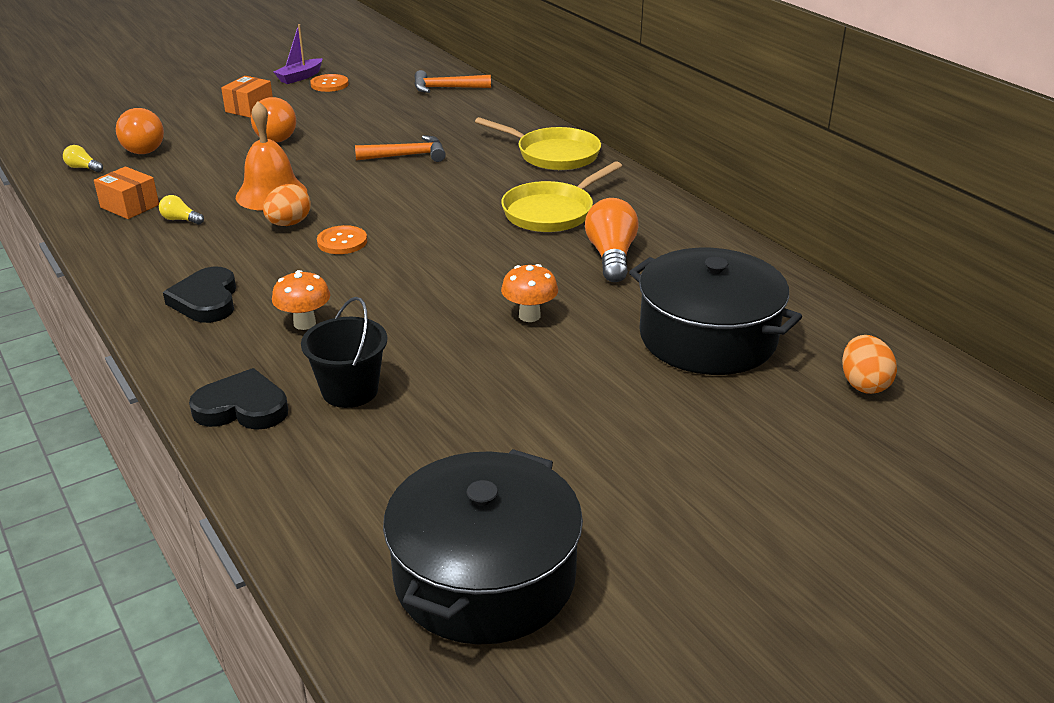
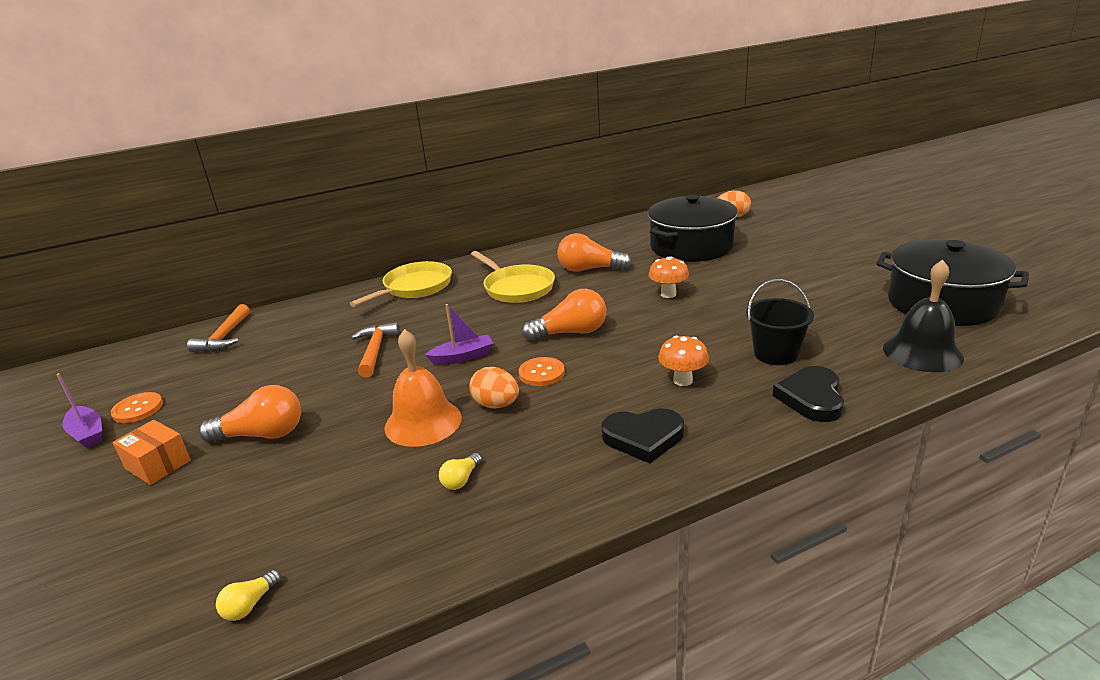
camera: 80 degrees left, 5 degrees down
(129, 206) = (406, 530): orange box -> none
(143, 146) = (212, 549): orange light bulb -> orange light bulb (571, 333)
(327, 518) = (922, 352): none -> black bell
(385, 198) = (463, 357): none -> purple boat

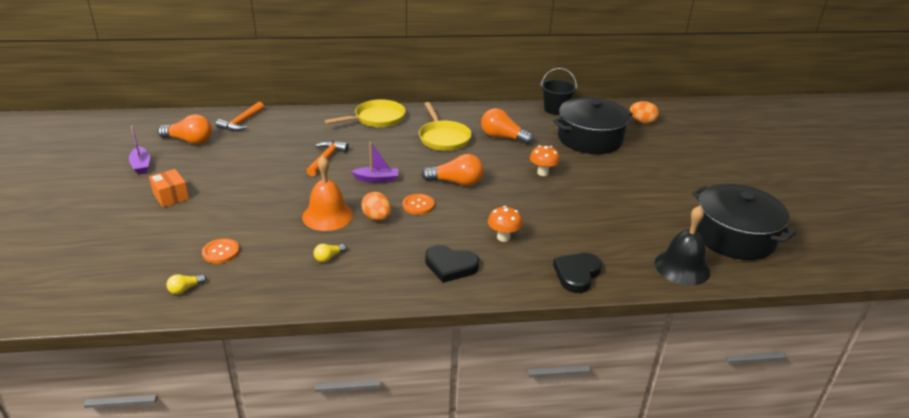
camera: 15 degrees right, 5 degrees up
(138, 409) = (173, 158): orange button -> orange button (221, 252)
(262, 435) = (234, 195): orange light bulb -> orange light bulb (190, 141)
(775, 354) = (579, 238): black bucket -> black bucket (555, 109)

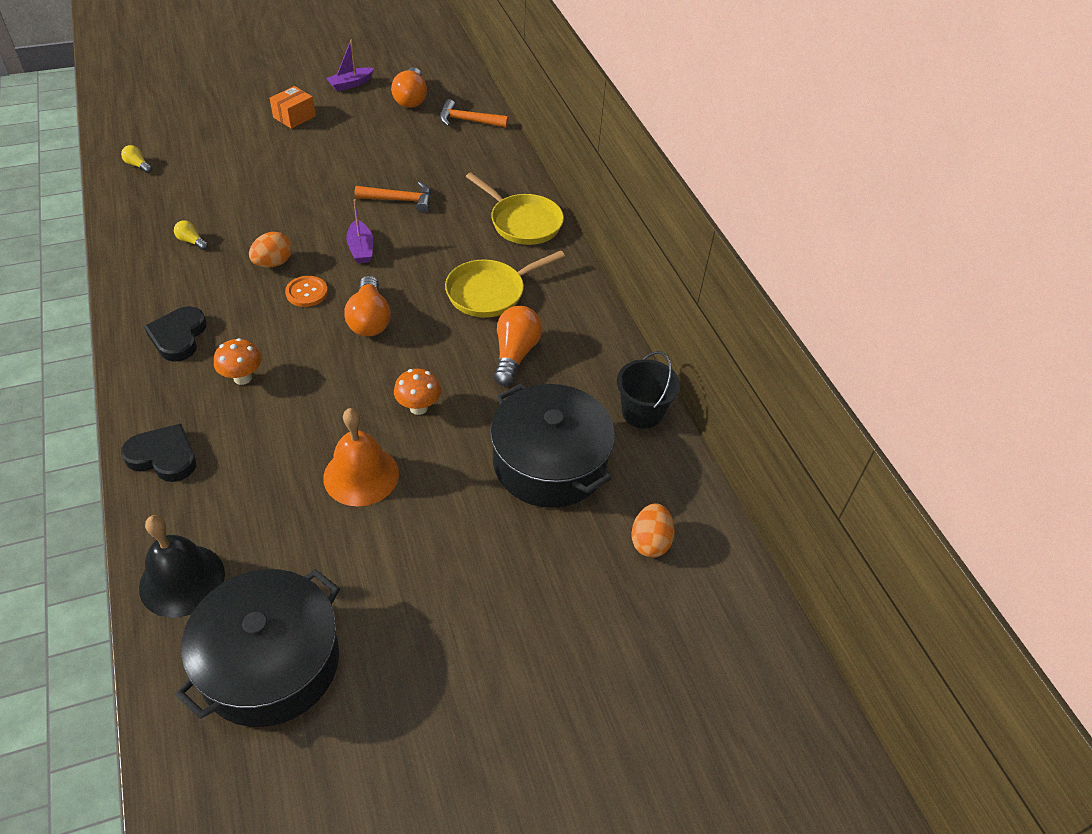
camera: 75 degrees right, 15 degrees up
(221, 252) = (198, 171): orange button -> none
(327, 216) = (273, 225): orange bell -> orange bell (361, 475)

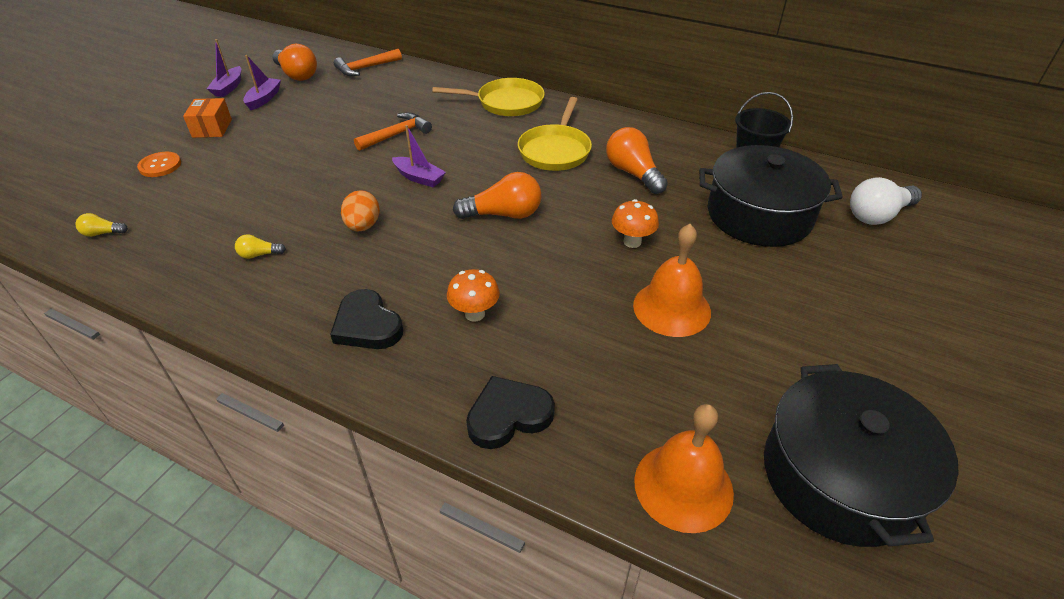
camera: 40 degrees left, 5 degrees down
(182, 580) = (683, 486): black bell -> orange bell
(307, 292) = (425, 228): orange button -> orange button (160, 166)
(359, 109) = (264, 99): none -> purple boat
(369, 319) = (504, 214): orange light bulb -> orange light bulb turned 45 degrees counterclockwise
(650, 542) = (877, 215): orange egg -> white light bulb

